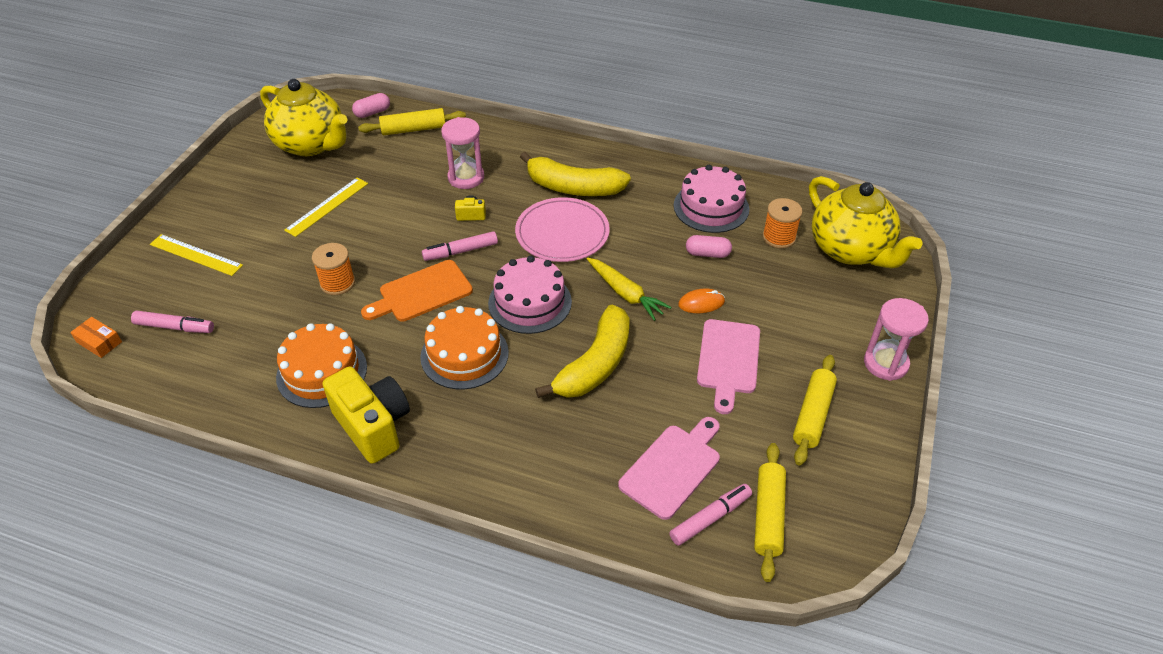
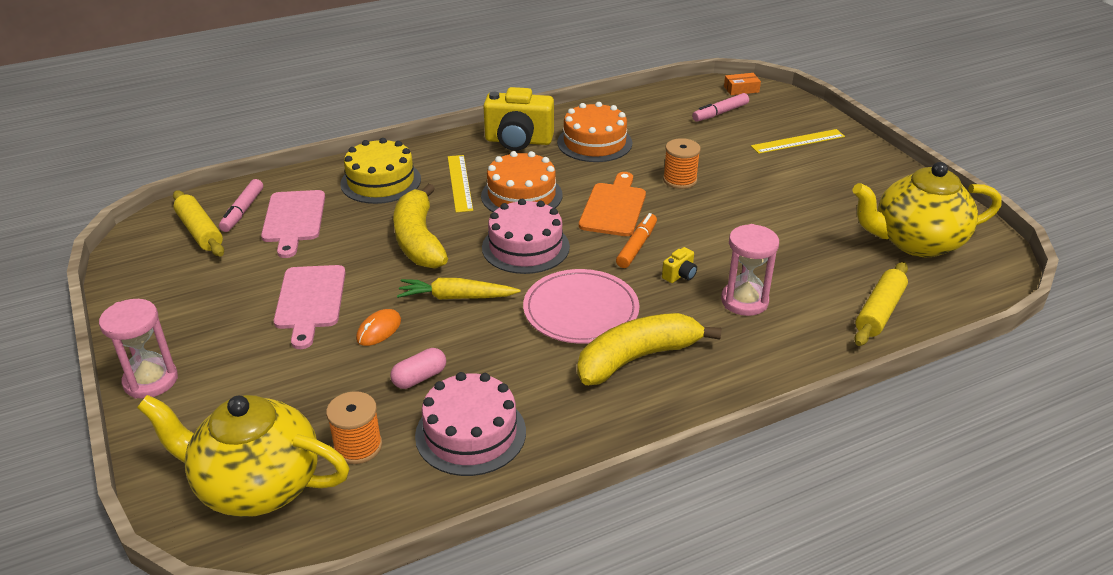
camera: 135 degrees right, 10 degrees down
(327, 206) = (793, 212): yellow ruler -> yellow ruler (459, 183)
(372, 112) = (946, 301): pink capsule -> none
(460, 251) = (637, 246): pink marker -> orange marker
(552, 464) = (381, 181): none -> yellow cake
(728, 360) = (310, 301): pink cutting board -> pink cutting board turned 150 degrees counterclockwise
(812, 415) = (203, 303): yellow rolling pin -> none

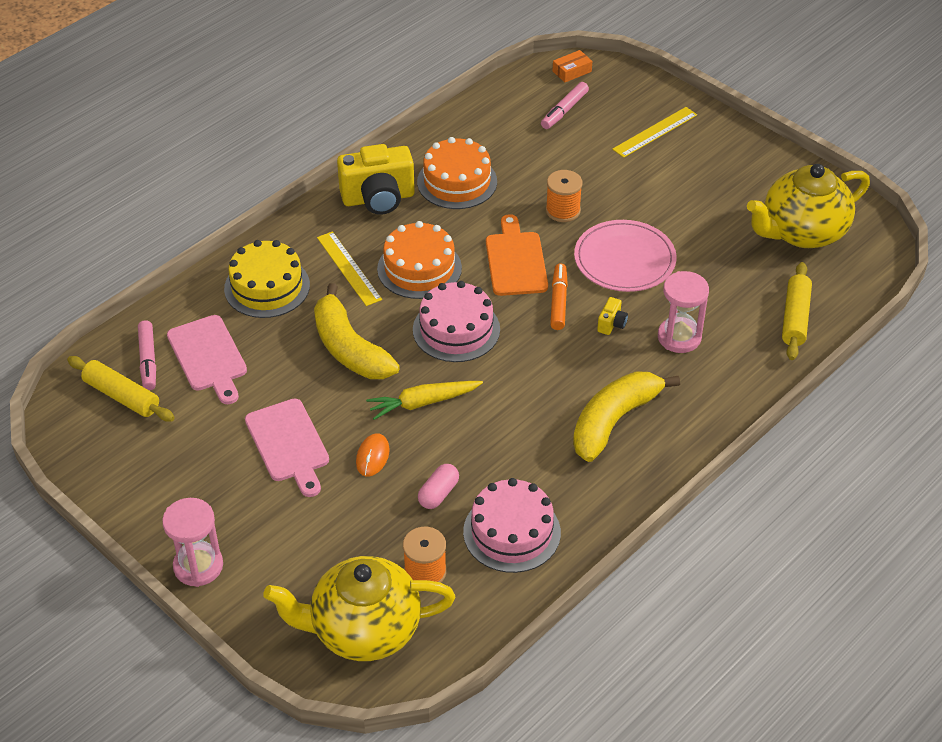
camera: 20 degrees left, 10 degrees up
(581, 310) = (542, 386): pink plate -> pink plate (624, 259)

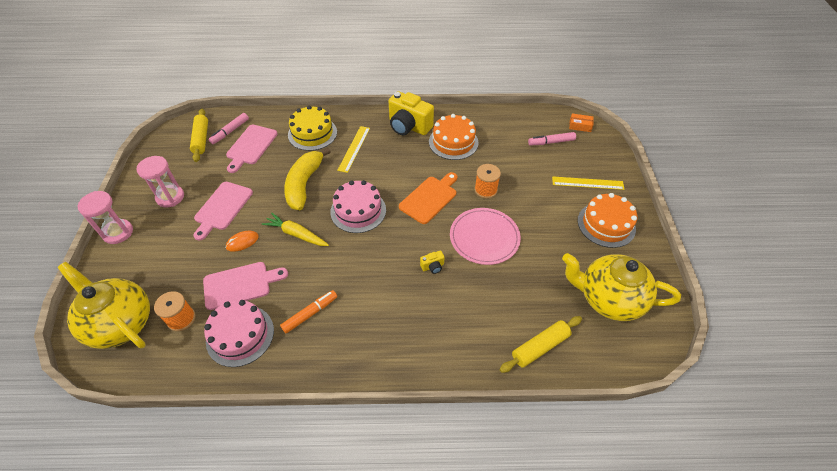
camera: 45 degrees right, 5 degrees up
(419, 268) = (382, 170): orange cake -> orange cake (606, 224)
(438, 493) = (240, 284): pink capsule -> pink cutting board
(558, 301) = (422, 234): orange marker -> orange marker (310, 314)
(614, 421) = (364, 320): yellow banana -> none
(679, 337) = (458, 303): pink hourglass -> pink hourglass (170, 197)

